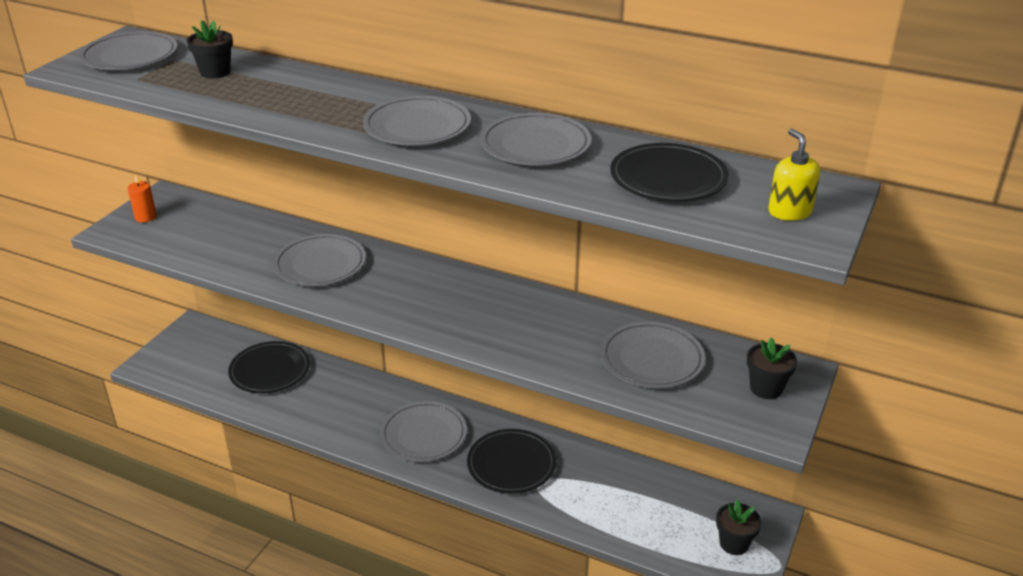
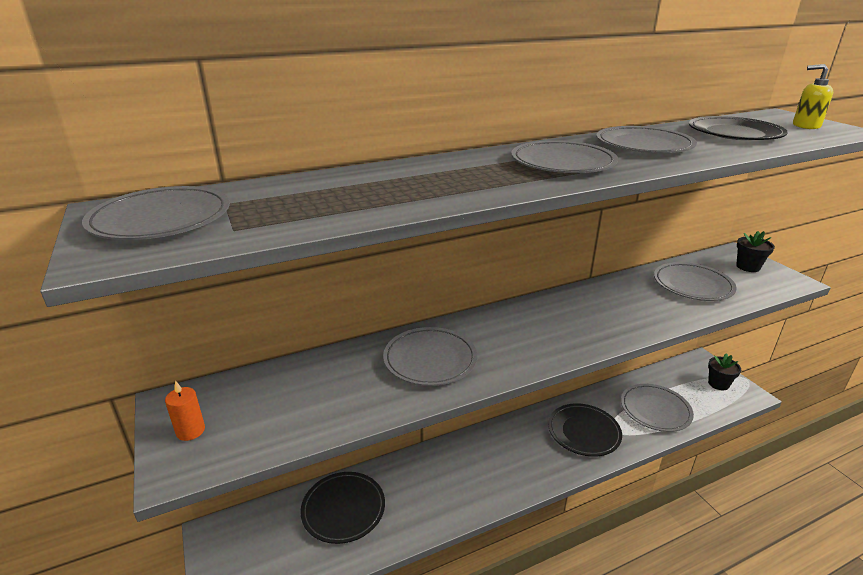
camera: 50 degrees left, 5 degrees down
(215, 72) = (302, 195): black flower pot -> none
(423, 435) = (515, 458): grey plate -> grey plate (655, 410)

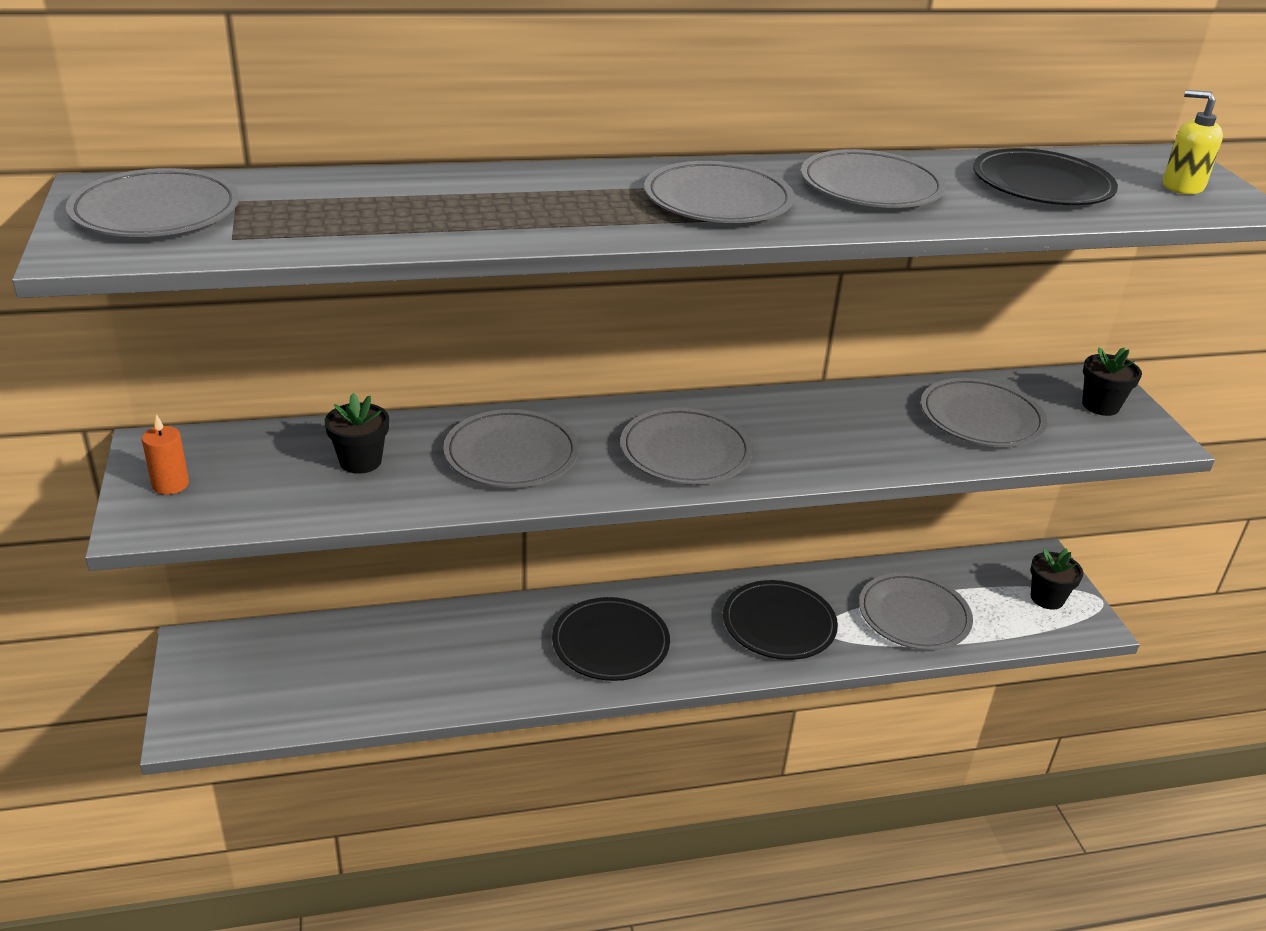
camera: 10 degrees right, 5 degrees up
(328, 384) = (360, 461): none -> black flower pot
(343, 509) = (379, 653): black plate -> black plate (610, 643)
(539, 337) = (685, 452): none -> grey plate

